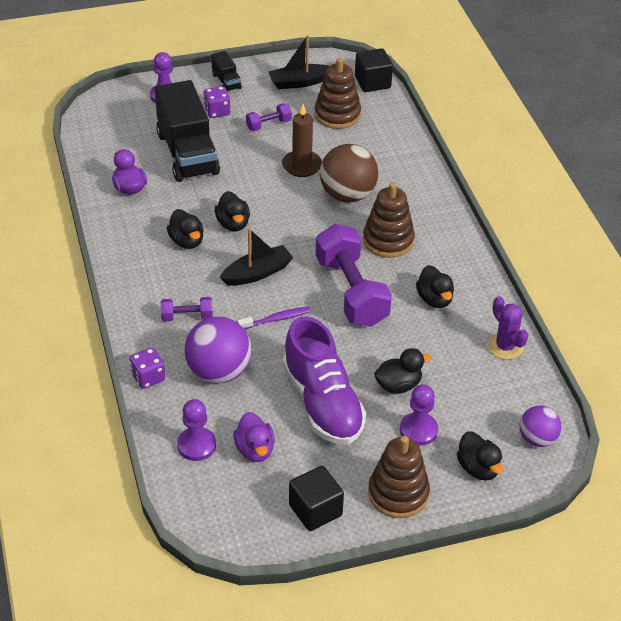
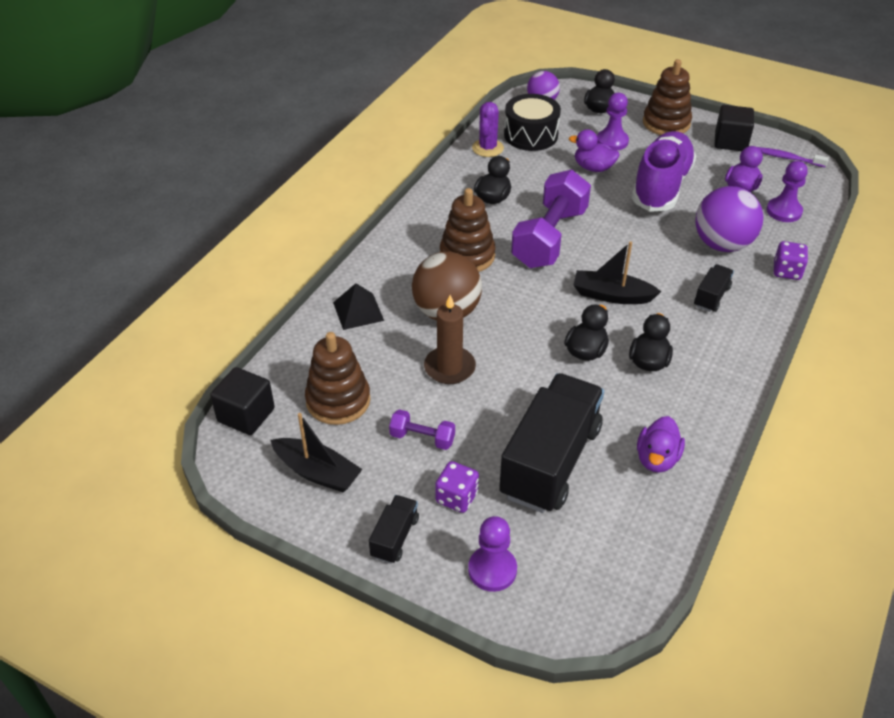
camera: 135 degrees left, 0 degrees up
(187, 317) = (711, 297): purple dumbbell -> black truck
(276, 319) = (635, 253): purple toothbrush -> purple toothbrush (788, 158)
(398, 385) = (593, 168): black duck -> purple duck
(400, 163) = (358, 311): none -> black pyramid
(492, 387) = (531, 135): none -> black drum

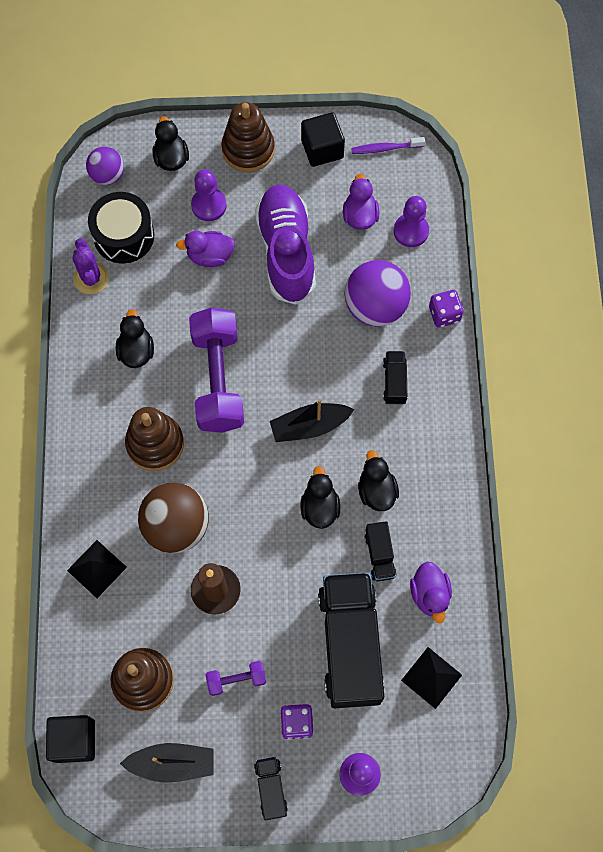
camera: 30 degrees left, 25 degrees up
(619, 525) = (431, 677): none -> black pyramid
(623, 408) = (379, 555): none -> black truck

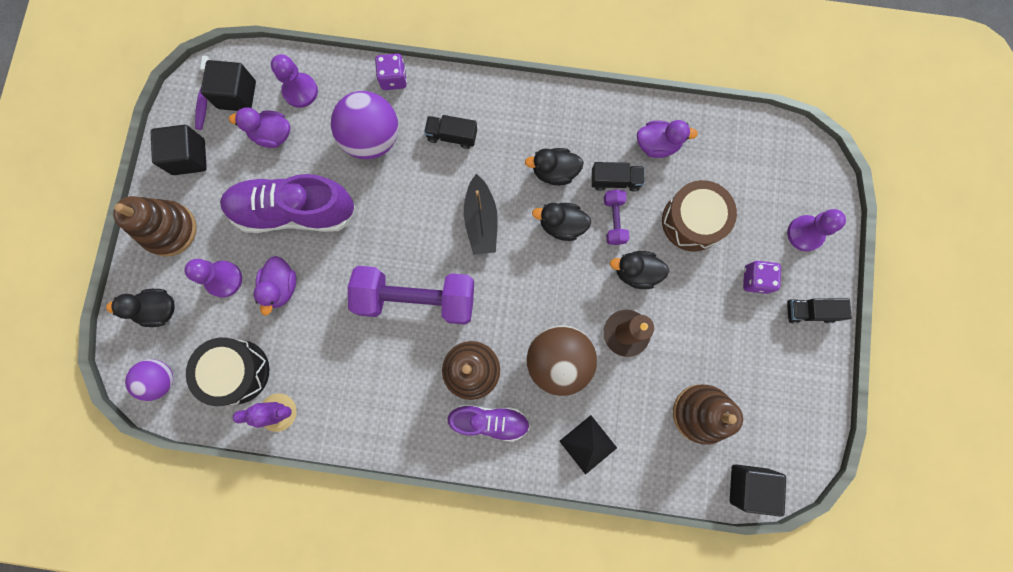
camera: 80 degrees left, 10 degrees up
(107, 470) = (490, 421): none -> purple shoe
(136, 351) = (369, 375): black duck -> black duck (636, 272)
(172, 763) = (779, 396): black boat -> none
(236, 679) = (711, 327): purple dumbbell -> purple dumbbell (614, 220)
(350, 645) = (692, 221): black truck -> brown drum
(394, 176) = (237, 95): none -> black cube
(431, 677) = (729, 158): black pyramid -> none

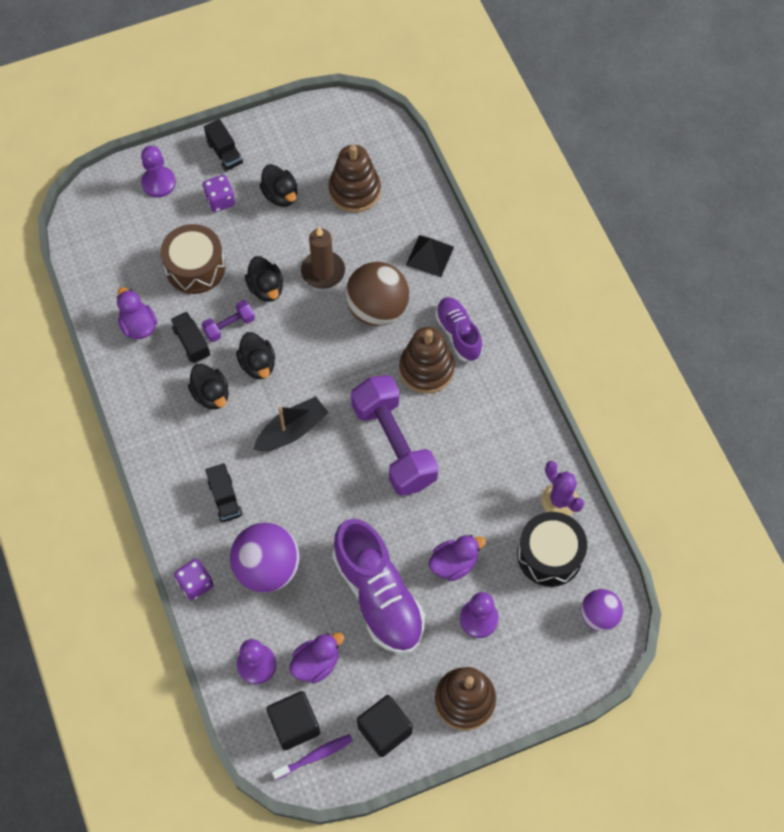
camera: 120 degrees left, 15 degrees down
(159, 309) = (542, 659): black duck -> black duck (280, 195)
(272, 135) = (316, 663): purple duck -> purple duck turned 105 degrees counterclockwise
(748, 485) = (389, 137): black cube -> none

